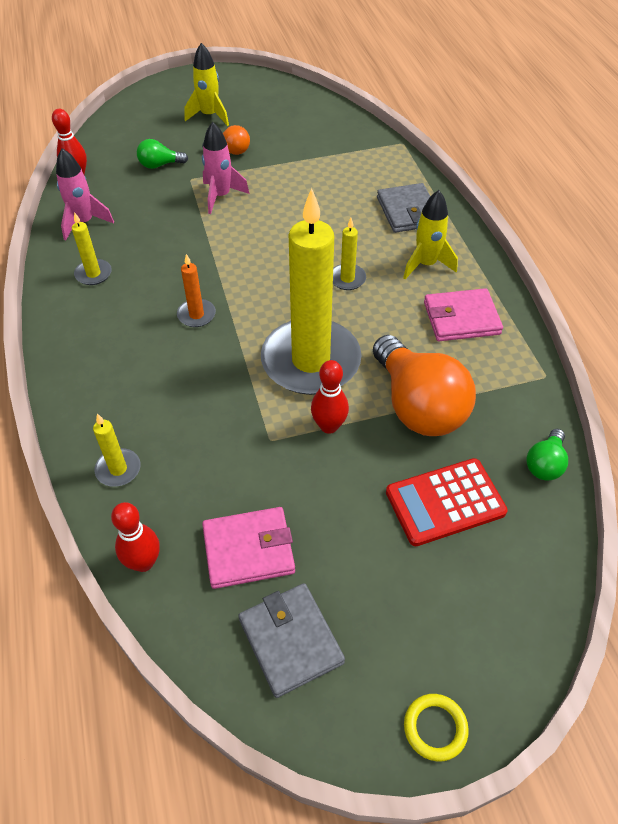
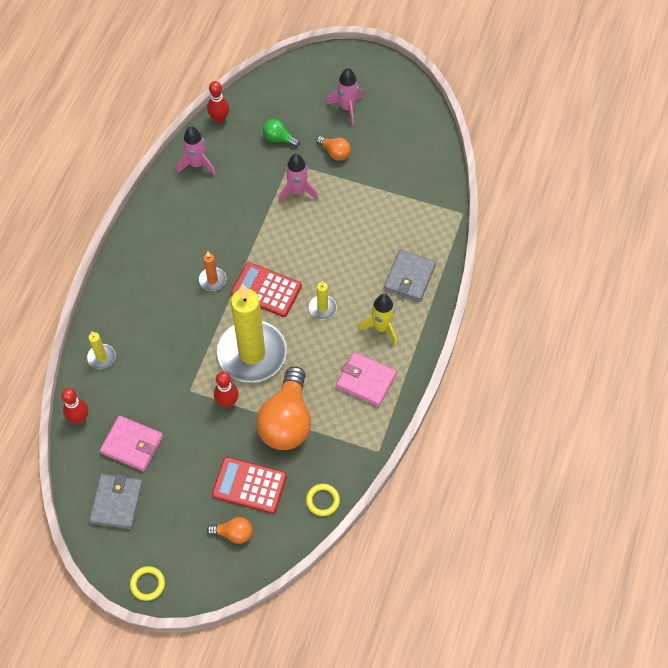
camera: 35 degrees right, 10 degrees up
(93, 274) = (175, 211): yellow candle -> none
(209, 116) = (347, 108): yellow rocket -> pink rocket
(269, 293) = (266, 290): none -> red calculator
(482, 573) = (233, 533): none -> orange light bulb
(544, 464) = (322, 500): green light bulb -> yellow ring

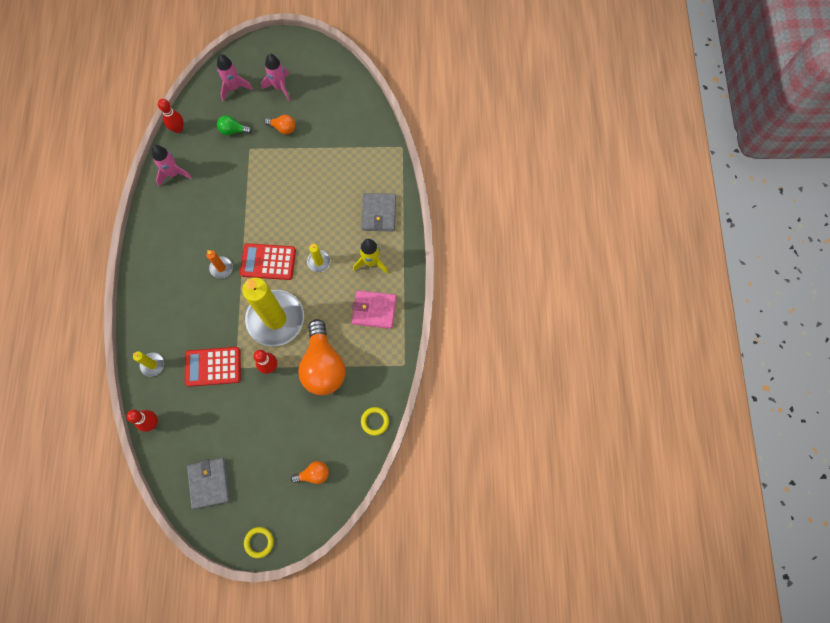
camera: 20 degrees left, 10 degrees up
(132, 444) = (204, 430): pink wallet -> none
(249, 485) = (312, 430): red calculator -> red calculator (213, 367)
(297, 191) = (264, 170): pink rocket -> pink rocket (234, 88)

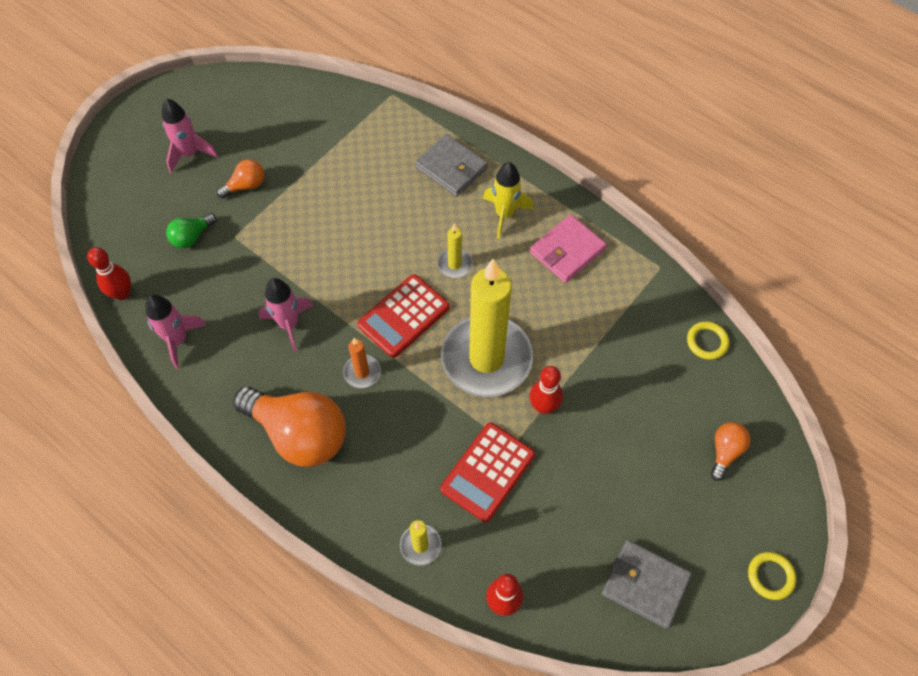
camera: 50 degrees left, 10 degrees down
(234, 88) = (137, 198): pink rocket -> pink rocket (289, 324)
(323, 366) = (592, 348): orange light bulb -> orange light bulb (299, 434)

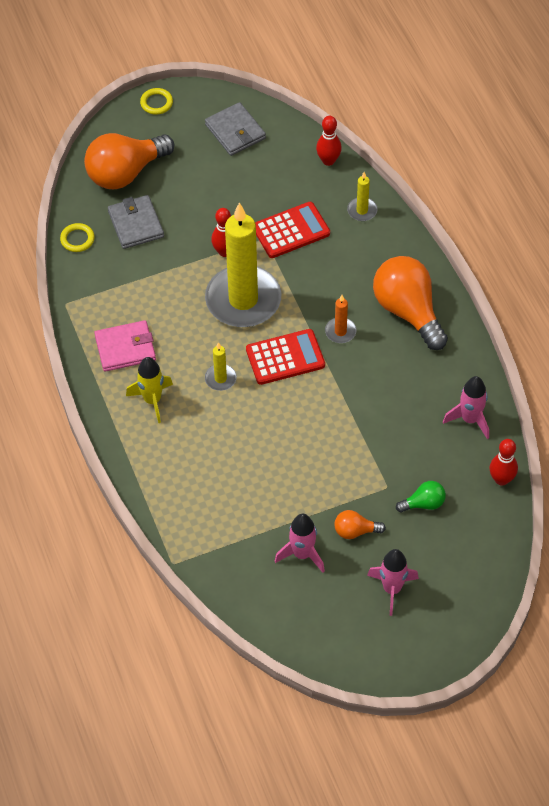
camera: 150 degrees left, 5 degrees down
(289, 324) = (377, 392): pink rocket -> pink rocket (302, 554)
(451, 168) = (168, 462): grey wallet -> grey wallet (136, 224)
(725, 452) = (125, 173): orange light bulb -> orange light bulb, size x2.14

